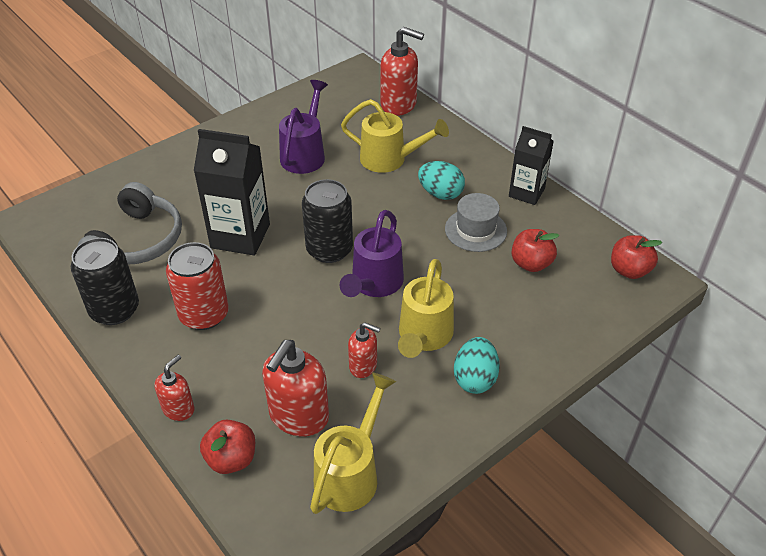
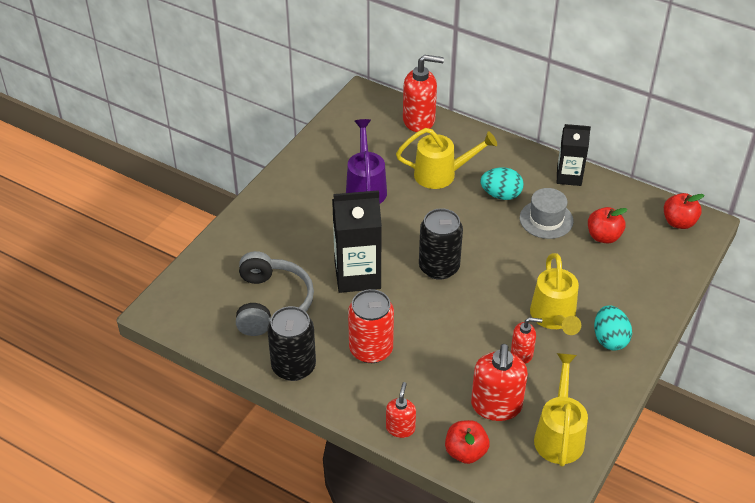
camera: 20 degrees left, 0 degrees up
(374, 284) = (492, 286): purple watering can -> none

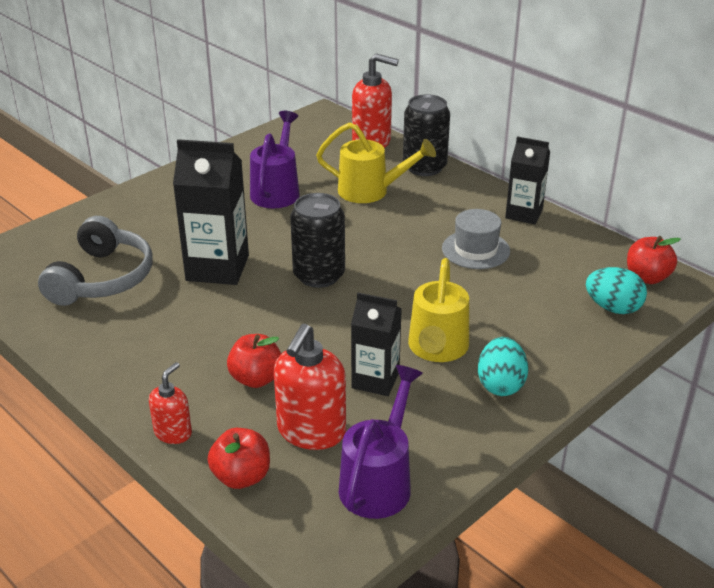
camera: 15 degrees right, 10 degrees down
(293, 366) = (85, 344): black can -> black can (424, 167)
(371, 349) = (188, 342): red can -> none
(501, 195) = (431, 219): turquoise egg -> turquoise egg (613, 308)
(522, 354) = (375, 380): red soap dispenser -> black carton
(559, 435) = (379, 481): yellow watering can -> purple watering can
(603, 236) = (541, 277): red apple -> red apple (256, 379)

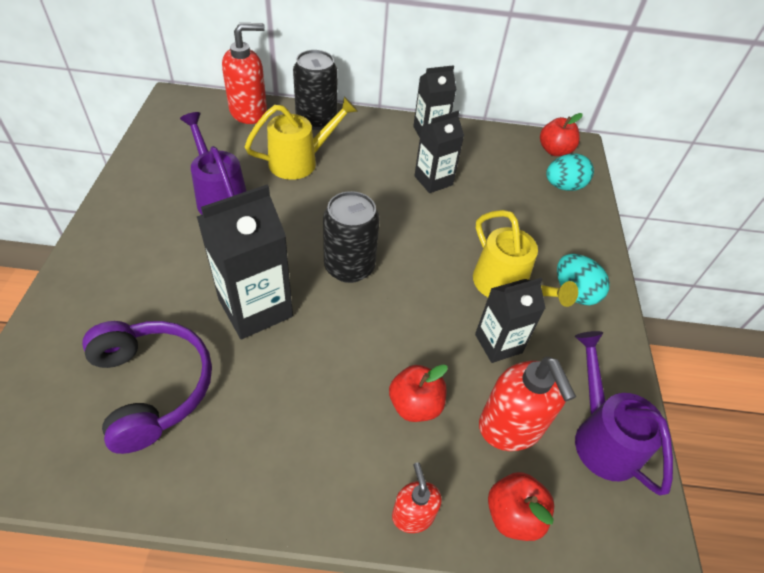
camera: 45 degrees left, 15 degrees up
(102, 278) = (152, 387): grey headphones -> purple headphones
(475, 250) = (433, 180): grey hat -> black carton

